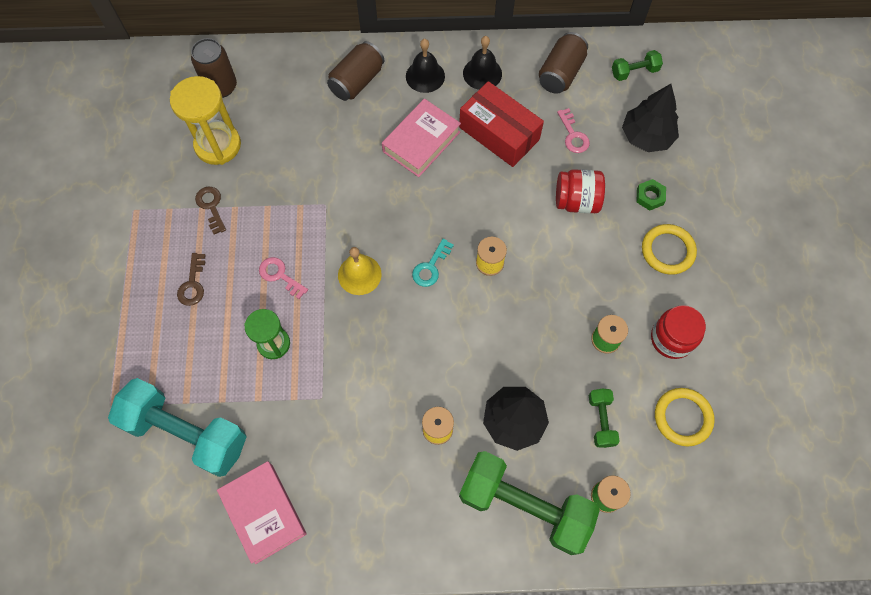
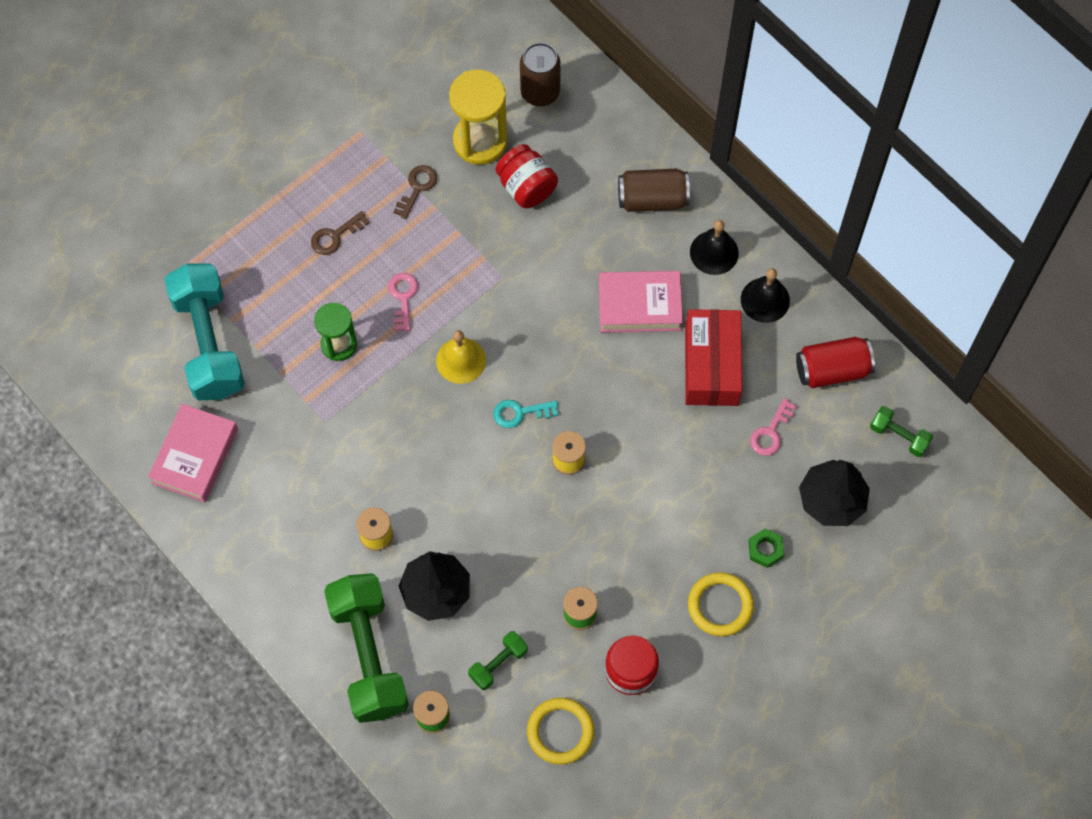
camera: 50 degrees right, 0 degrees up
(561, 73) = (832, 370): brown can -> red can
(576, 201) = (700, 487): red jar -> red jar (526, 187)

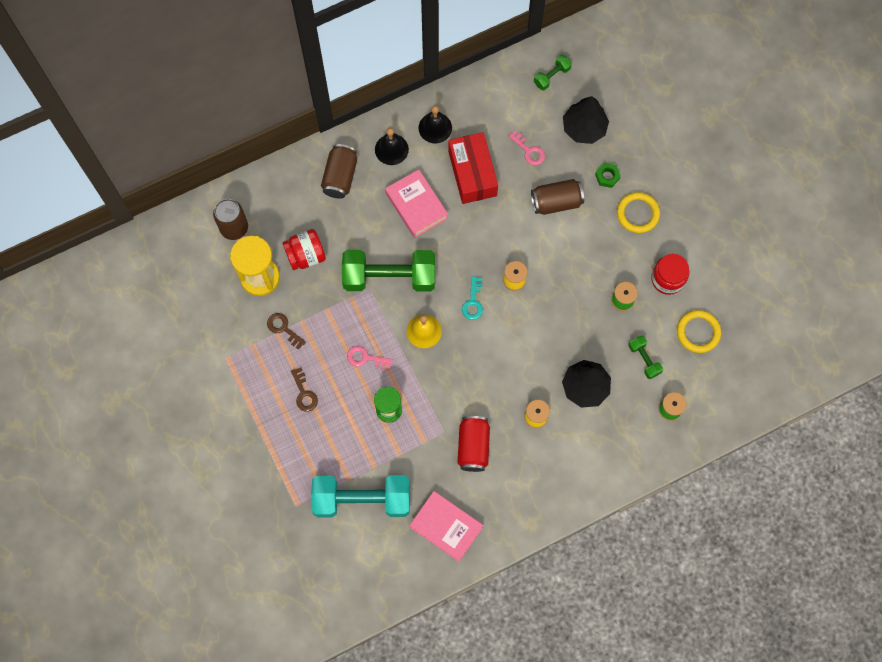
camera: 75 degrees left, 5 degrees up
(368, 655) = (619, 441): green dumbbell -> green dumbbell (389, 277)
(639, 305) = (416, 206): pink book -> pink book turned 45 degrees counterclockwise
(703, 488) = (556, 202): none -> brown can
(711, 365) = (472, 173): red box -> red box turned 60 degrees clockwise
(832, 370) = (496, 102): red can -> red can (473, 446)

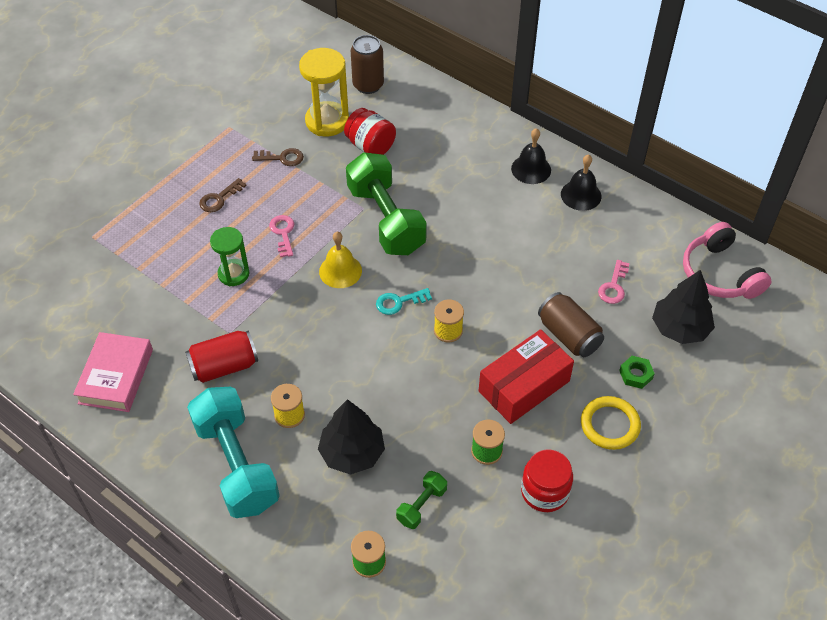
camera: 65 degrees right, 20 degrees down
(284, 329) = (282, 158): brown key -> brown key turned 75 degrees clockwise
(340, 177) = (472, 141): brown can -> none
(362, 499) = (120, 288): turquoise dumbbell -> turquoise dumbbell (236, 464)
(416, 206) = (480, 212): pink book -> none
(472, 173) = (550, 245): red box -> red box (524, 386)
(552, 76) = (719, 274): green dumbbell -> pink headphones
(698, 332) = (493, 556): yellow ring -> none

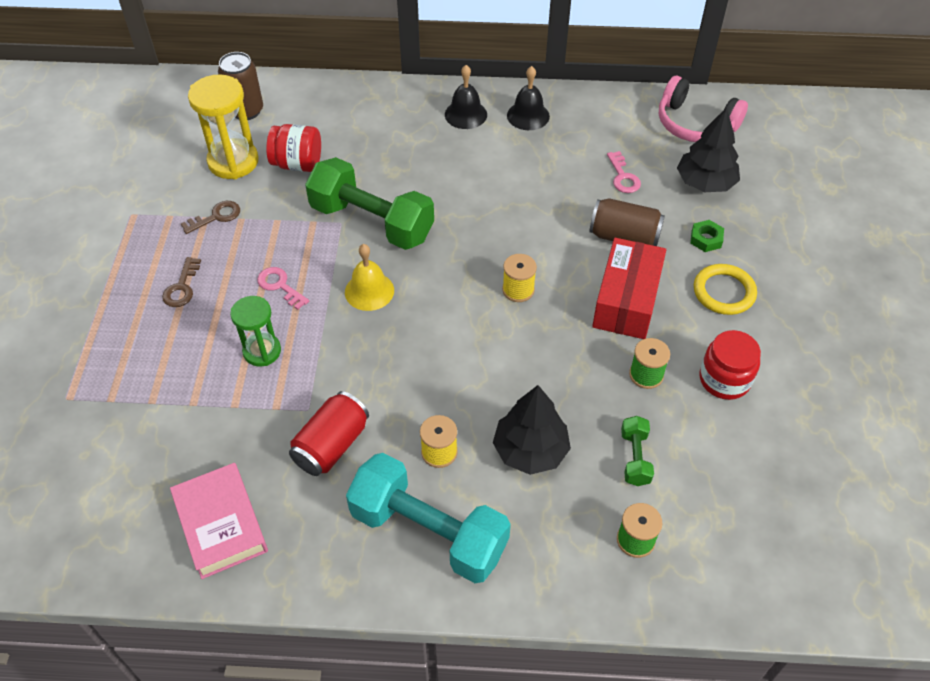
camera: 35 degrees left, 0 degrees up
(399, 302) = (451, 289): turquoise key -> none

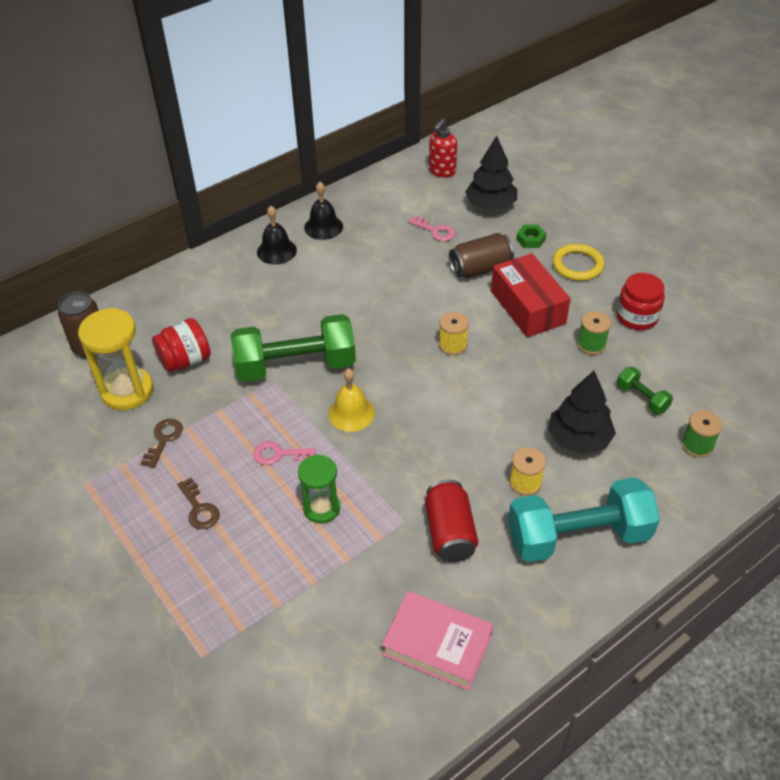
camera: 40 degrees left, 5 degrees down
(695, 124) = (442, 171): pink headphones -> red soap dispenser

